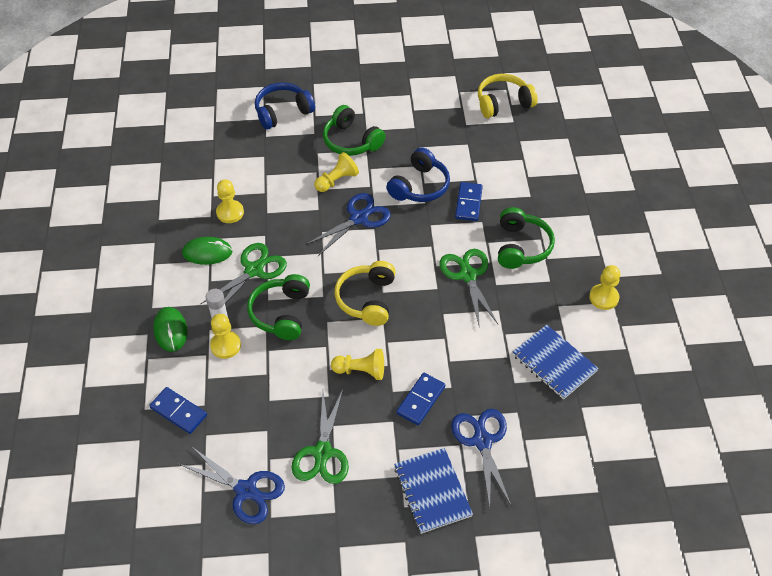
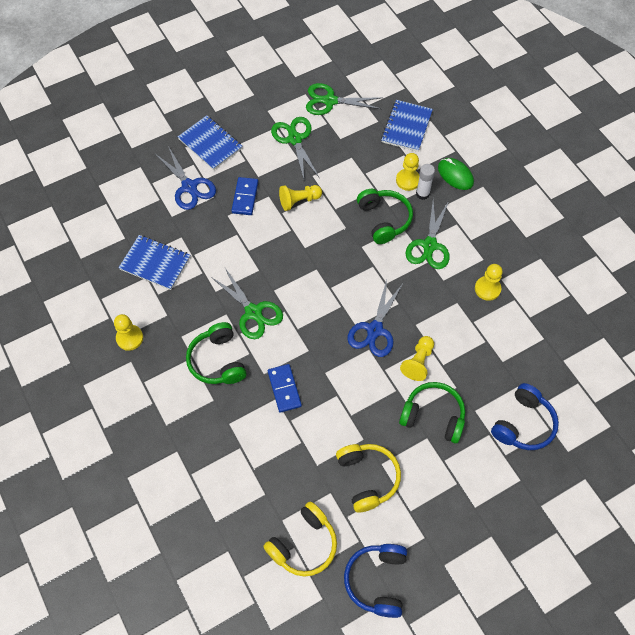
camera: 155 degrees right, 10 degrees up
(178, 411) = (406, 127): blue domino -> blue notebook
(207, 252) = (477, 245): green mouse -> none
(246, 490) = (330, 101): blue scissors -> green scissors
(367, 299) = (325, 257): yellow headphones -> yellow headphones (367, 478)
(419, 186) = (338, 389): blue headphones -> blue headphones (377, 580)

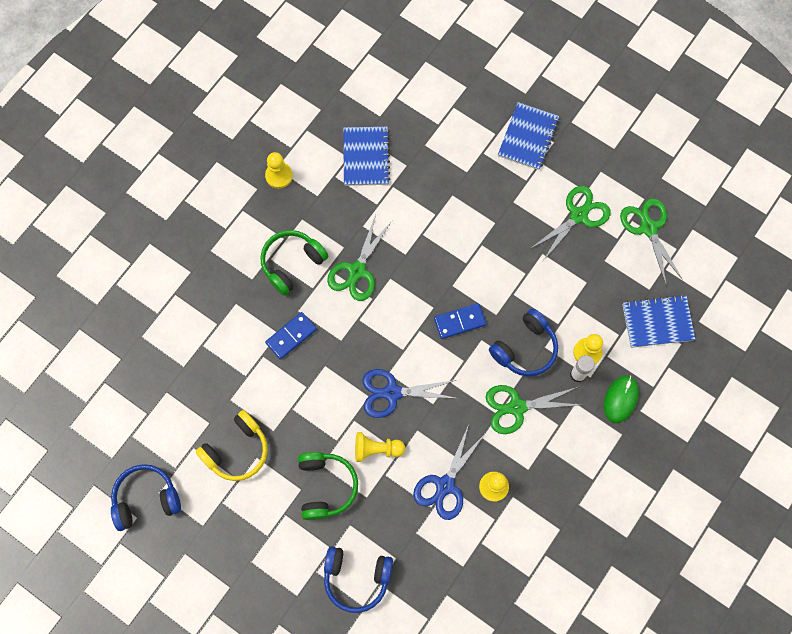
camera: 65 degrees right, 10 degrees up
(189, 187) = (466, 144): blue scissors -> blue scissors (445, 485)
(245, 197) = (481, 201): blue domino -> blue domino (459, 321)
(299, 201) = (504, 255): yellow pawn -> none
(304, 544) = (152, 421): yellow headphones -> none
(384, 219) = (525, 348): green headphones -> blue headphones

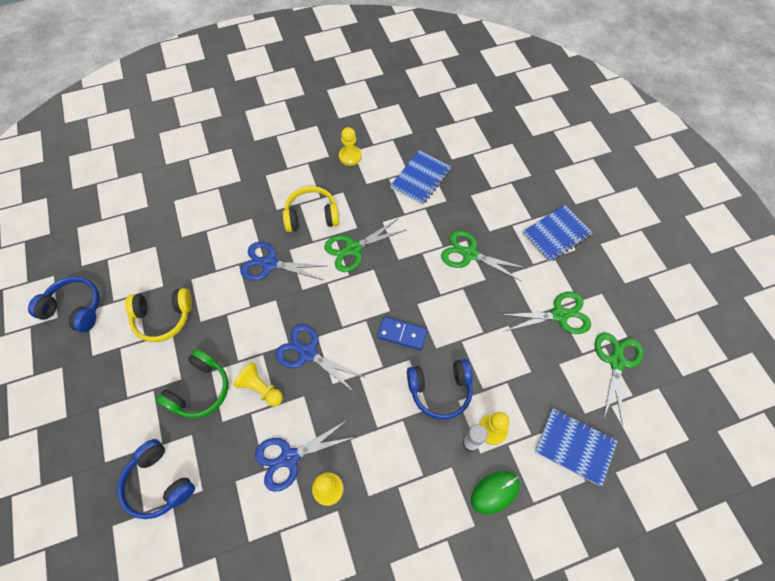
camera: 35 degrees right, 10 degrees down
(291, 336) = (269, 264): blue domino -> blue scissors
(292, 263) = (312, 216): green headphones -> yellow headphones
(516, 407) = (398, 434): green scissors -> green scissors (469, 254)

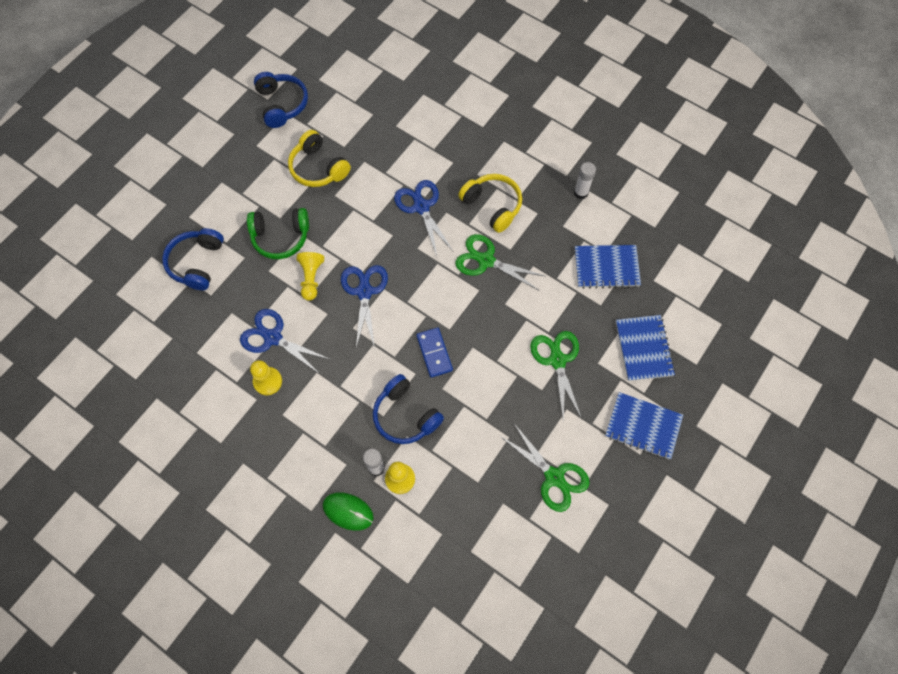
camera: 55 degrees right, 5 degrees up
(350, 156) = (581, 193): yellow pawn -> white glue stick
(574, 446) = (432, 557): blue notebook -> blue notebook (643, 348)
(616, 362) = (543, 555): green scissors -> none

